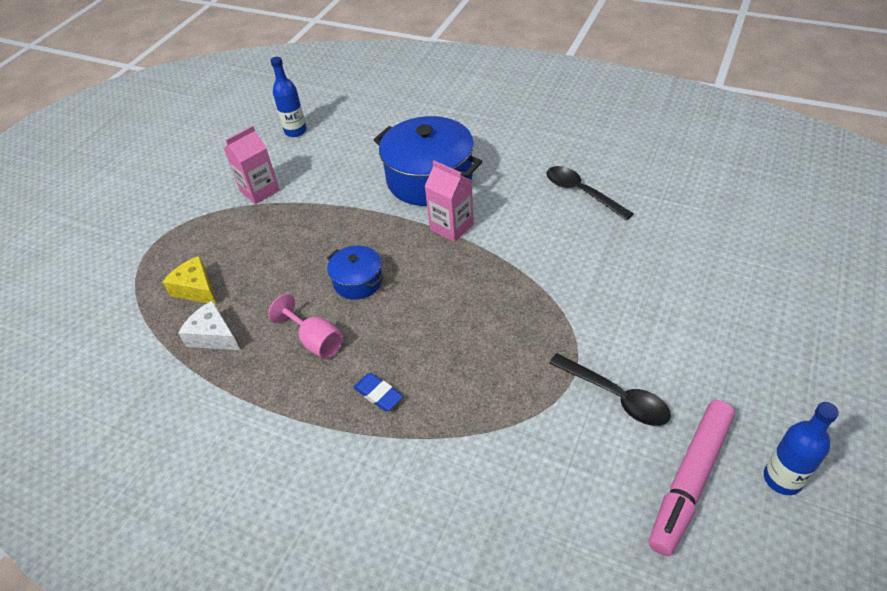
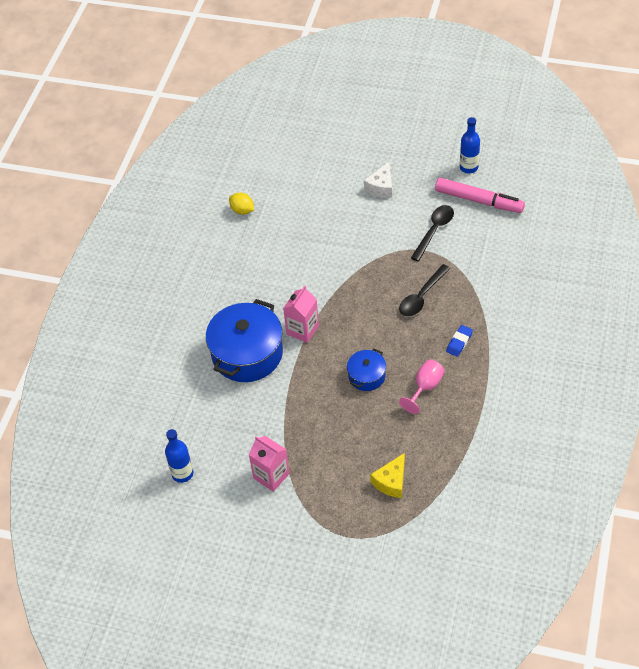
camera: 100 degrees left, 5 degrees up
(213, 336) = (433, 452): white cheese -> white cheese (381, 187)
(581, 192) = (257, 257): black spoon -> black spoon (421, 296)
(667, 182) = (242, 210): none -> yellow lemon

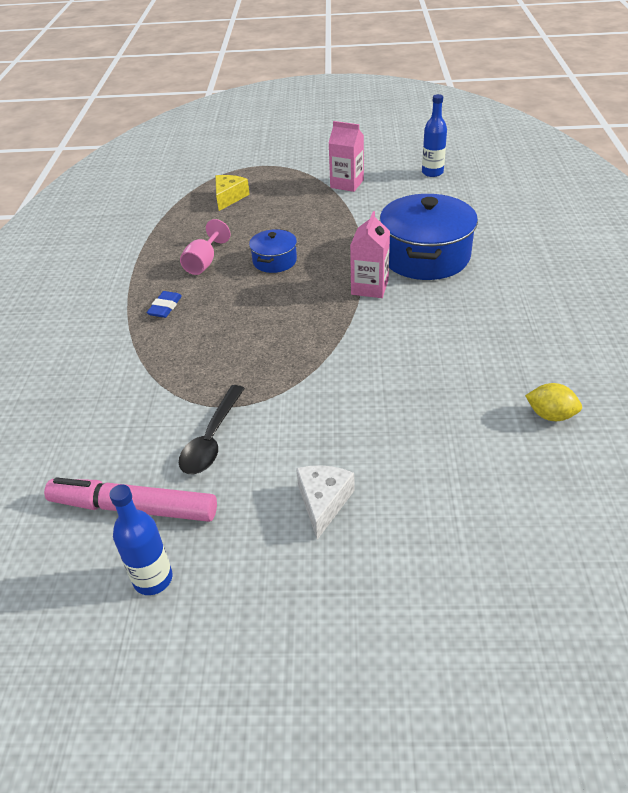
camera: 165 degrees right, 10 degrees down
(421, 296) = (220, 346): black spoon -> none

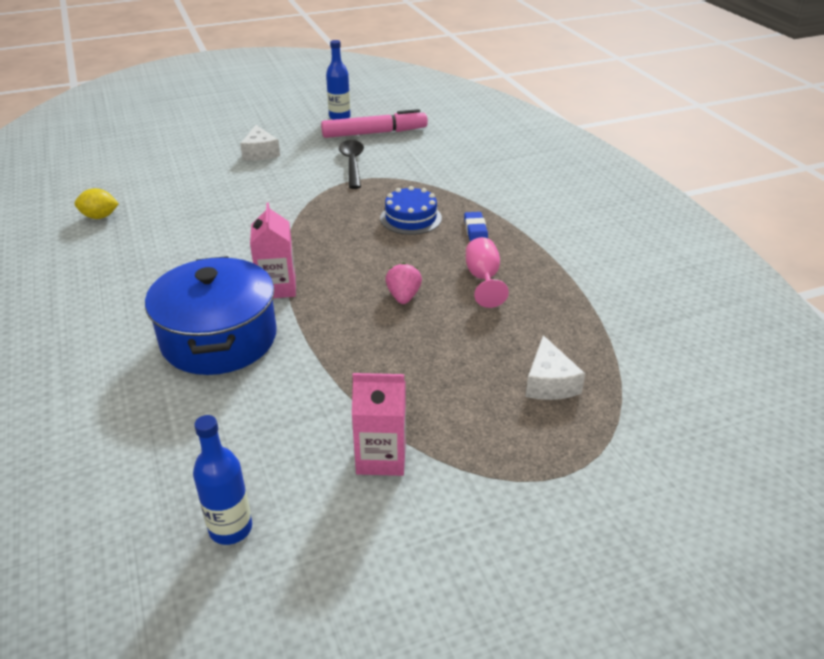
camera: 155 degrees right, 5 degrees down
(210, 334) = (411, 218): none -> blue cake
(229, 198) = (549, 383): yellow cheese -> white cheese
(274, 261) = (403, 297): blue pot -> pink strawberry

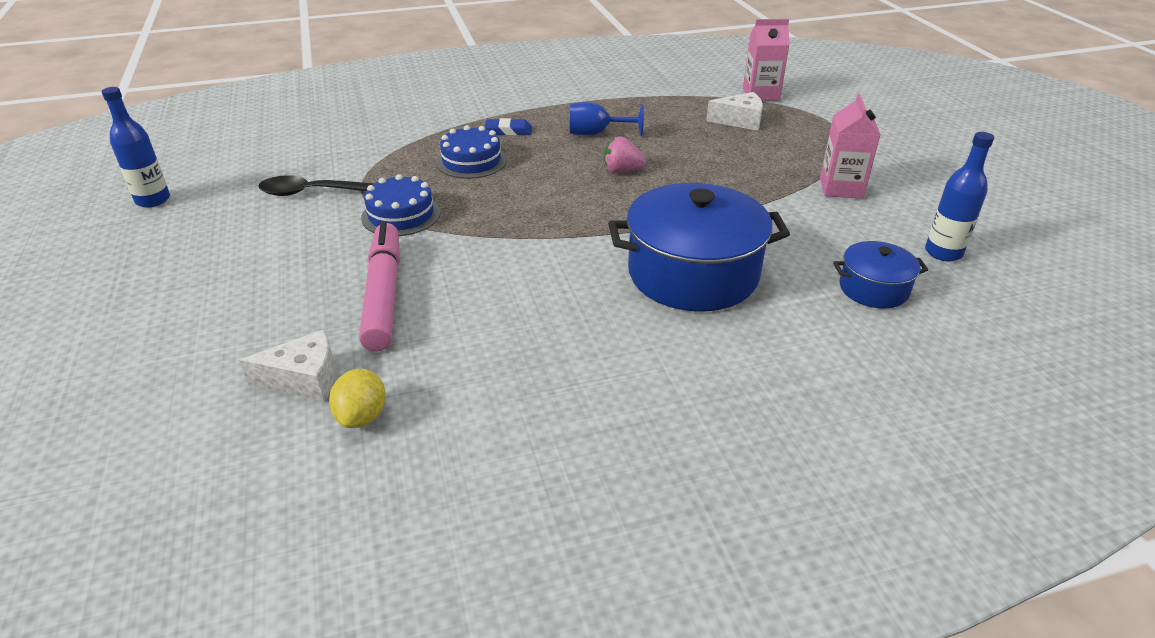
camera: 85 degrees left, 0 degrees up
(173, 455) = (873, 289): none -> blue pot
(260, 153) = (225, 265): white cheese -> white cheese (304, 379)
(277, 287) = (597, 240): pink carton -> pink carton (761, 94)
(320, 199) = (401, 215): none -> blue cake
(374, 133) = (231, 176): pink marker -> pink marker (383, 294)
(483, 279) = (596, 133): pink goblet -> blue goblet

